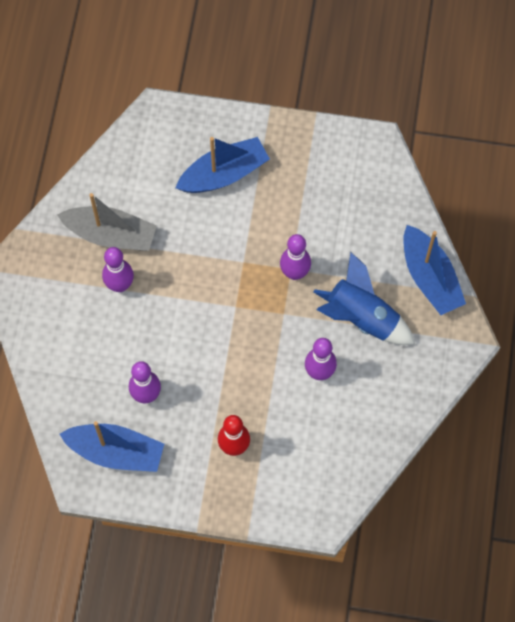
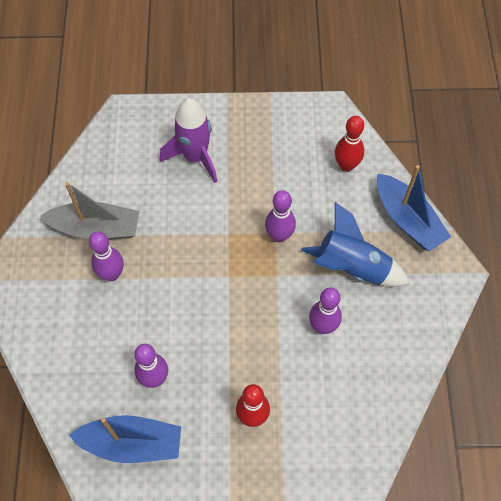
camera: 10 degrees left, 5 degrees down
(224, 174) = (195, 157): blue boat -> purple rocket
(380, 208) = (346, 165): none -> red bowling pin

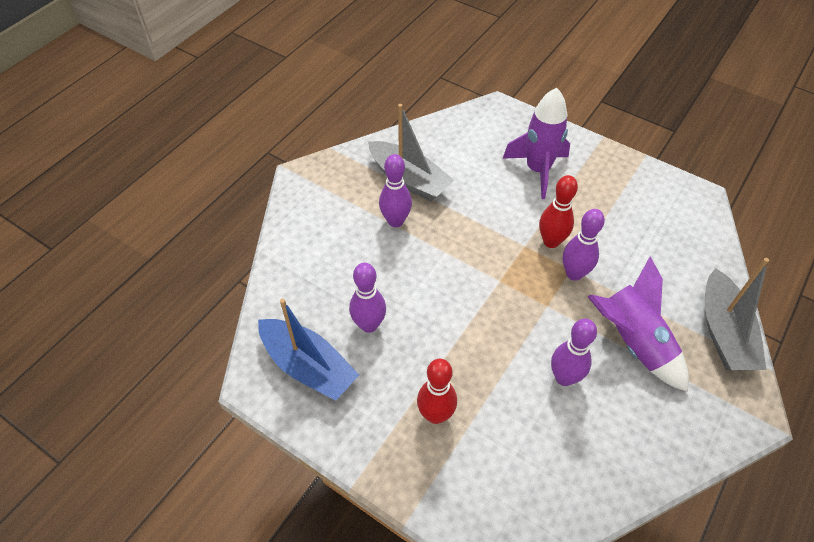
camera: 35 degrees right, 10 degrees down
(346, 165) = (686, 250): red bowling pin -> red bowling pin (551, 241)
(352, 267) = (632, 342): blue rocket -> purple rocket
(407, 219) = (724, 332): blue boat -> grey boat

